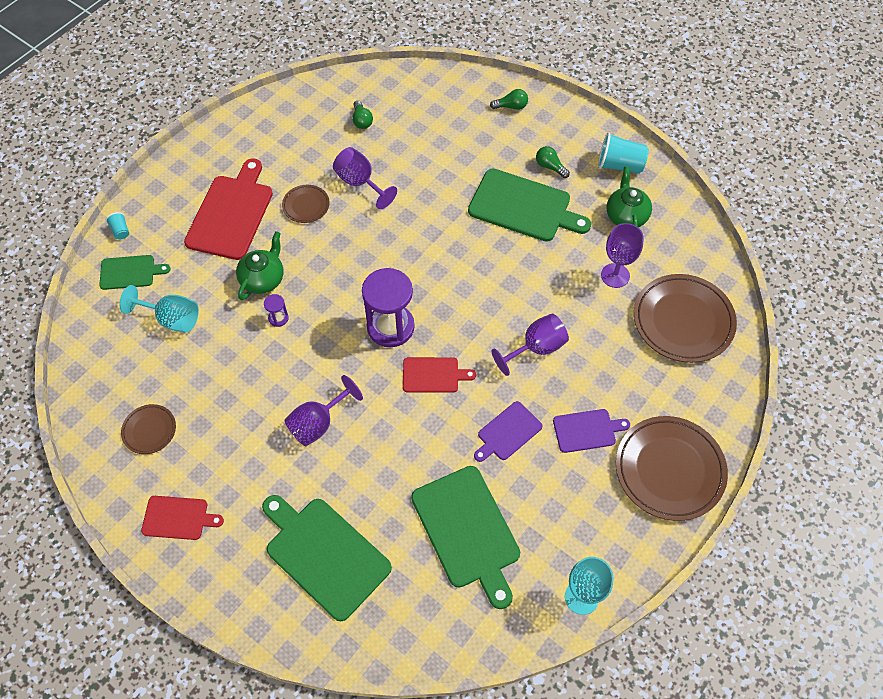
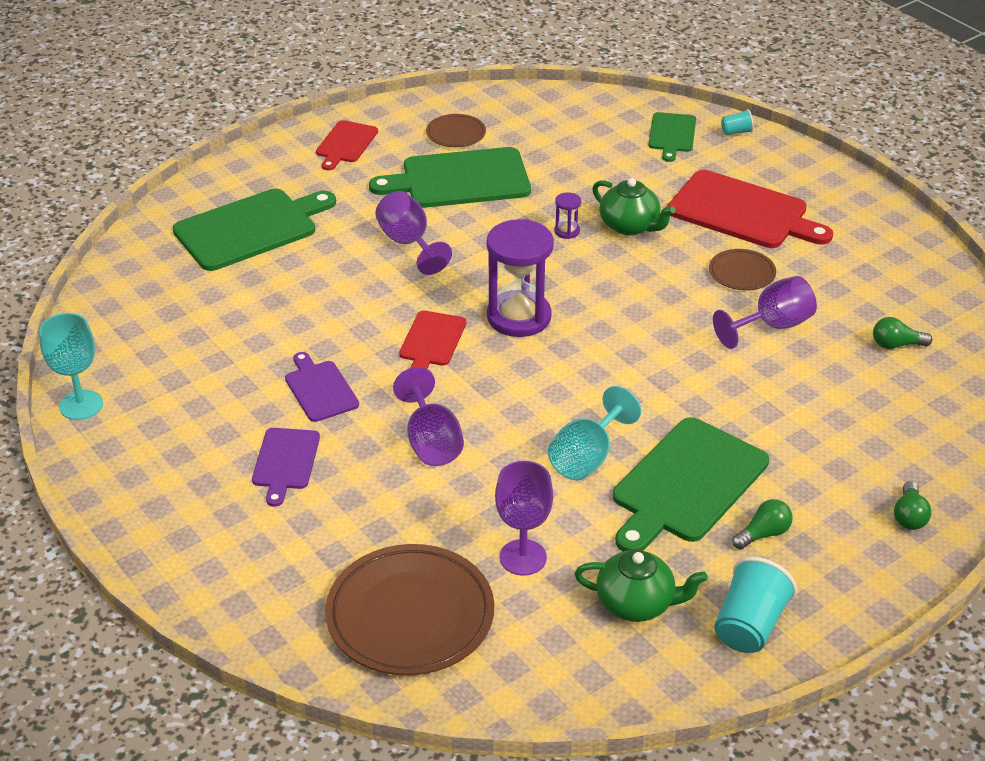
camera: 105 degrees right, 20 degrees down
(171, 319) = (595, 157): turquoise goblet -> turquoise goblet (587, 457)
(467, 531) = (214, 332): green cutting board -> green cutting board (460, 179)
(669, 470) = (187, 528): brown plate -> none

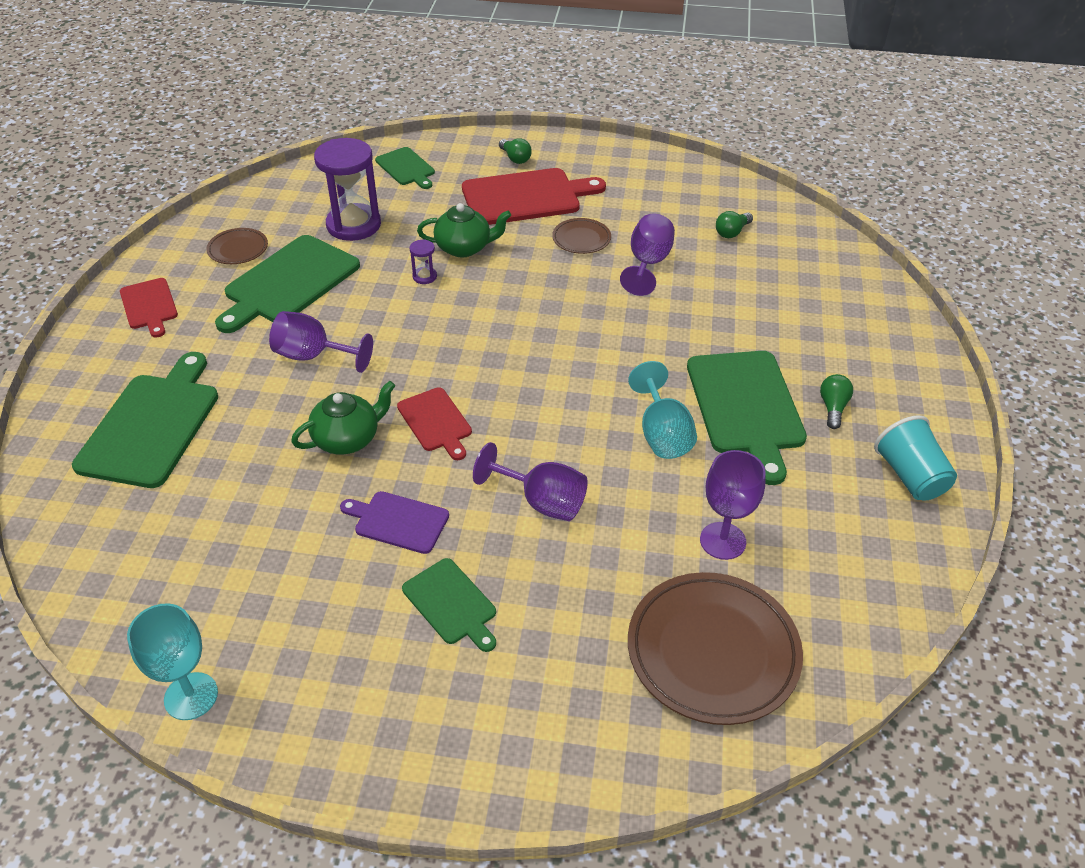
camera: 45 degrees left, 5 degrees up
(285, 462) = (451, 604): purple cutting board -> green cutting board
(519, 317) = (475, 361): purple hourglass -> purple hourglass (353, 225)
(636, 603) = (833, 515): green teapot -> green teapot (348, 439)
(736, 132) = (448, 144): turquoise cup -> none
(909, 516) = (886, 337): green light bulb -> green light bulb (515, 158)

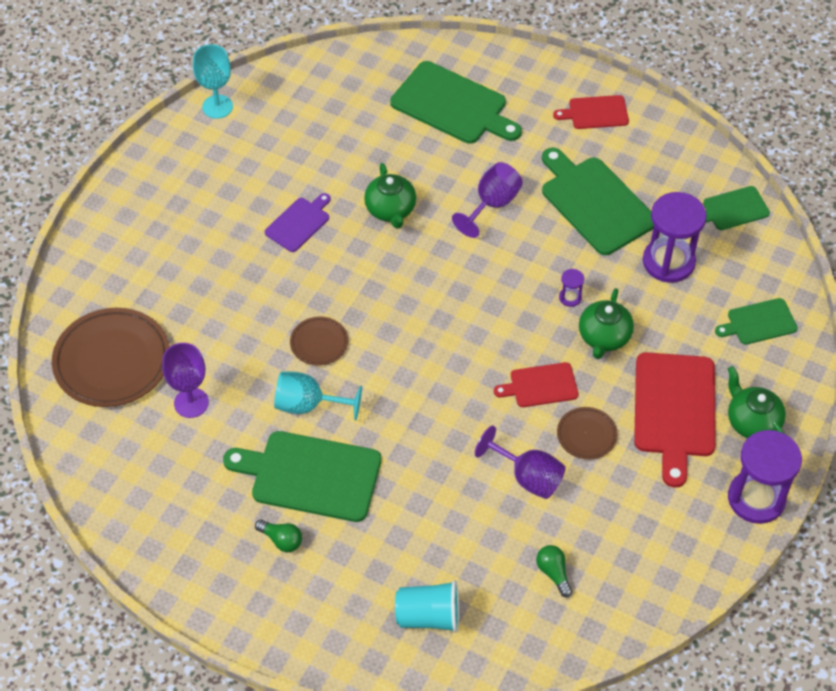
camera: 110 degrees right, 10 degrees up
(238, 249) = (657, 175): brown plate -> brown plate (319, 343)
(436, 422) = (385, 265): red cutting board -> red cutting board (540, 386)
(451, 604) = (218, 236): green cutting board -> green cutting board (733, 209)
(515, 158) = (752, 422): green light bulb -> green teapot
(541, 501) = (278, 307): purple goblet -> none
(589, 147) = (756, 498): none -> purple hourglass
(910, 476) = (187, 557): turquoise cup -> turquoise cup (428, 616)

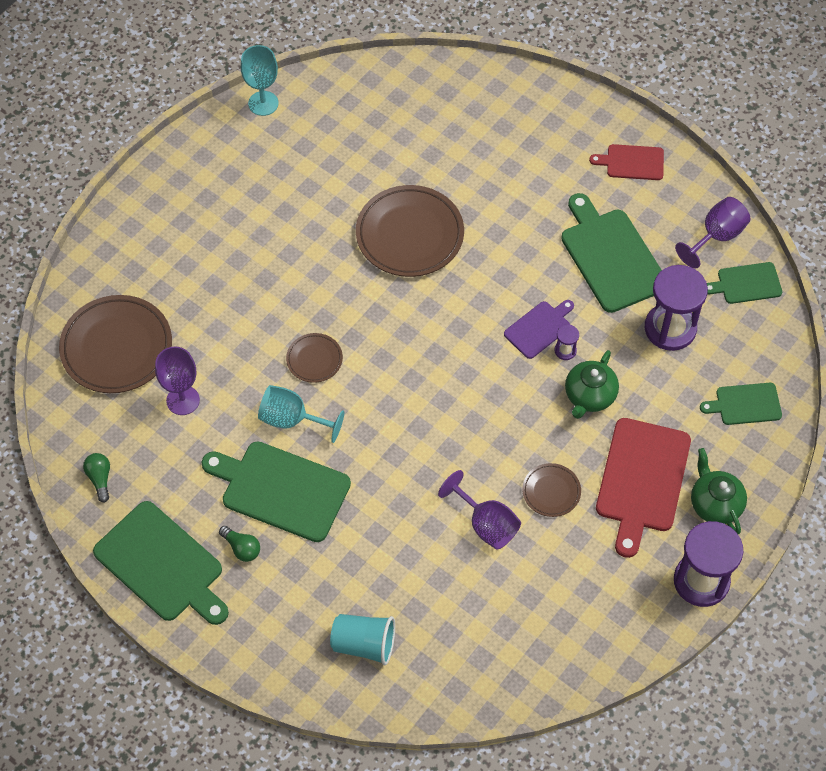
camera: 10 degrees right, 5 degrees up
(299, 223) = (319, 235): purple cutting board -> purple cutting board (539, 328)
(390, 210) = (409, 234): green teapot -> brown plate
(452, 105) = (492, 134): green cutting board -> green cutting board (162, 564)
(492, 205) = (509, 244): purple goblet -> purple goblet (716, 236)
(540, 386) = (517, 435): red cutting board -> none
(553, 573) = (490, 622): green light bulb -> green light bulb (100, 479)

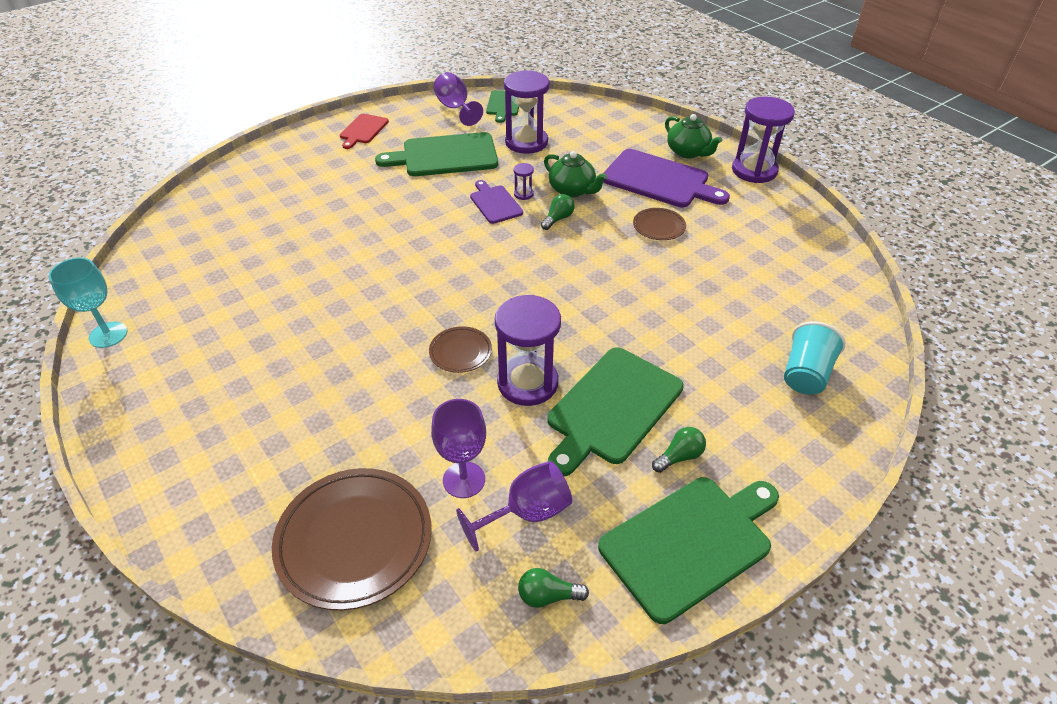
camera: 75 degrees left, 15 degrees down
(292, 420) = (527, 383): turquoise goblet -> purple hourglass
(409, 234) = (352, 259): brown plate -> none
(486, 524) = (683, 269): purple goblet -> purple goblet (526, 513)
(532, 393) = (558, 219): none -> green light bulb
(642, 480) = (659, 180): red cutting board -> purple cutting board
(715, 504) = (688, 152): green teapot -> green teapot turned 120 degrees counterclockwise
(745, 404) = (606, 124): green cutting board -> none

